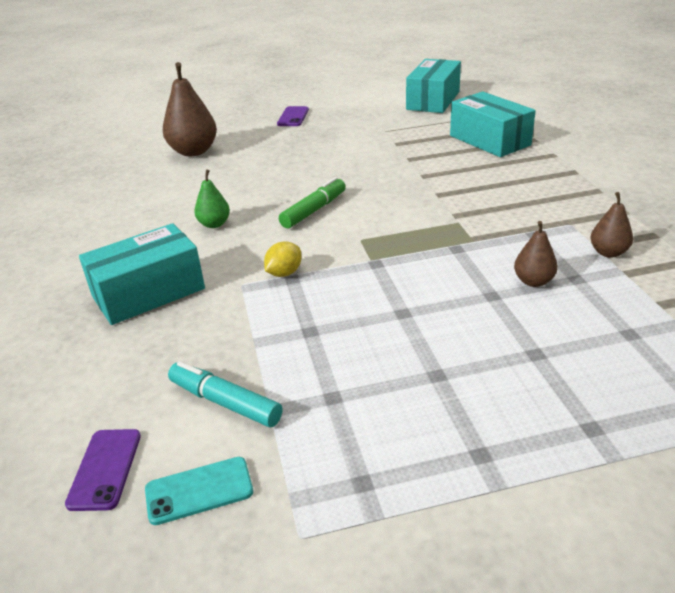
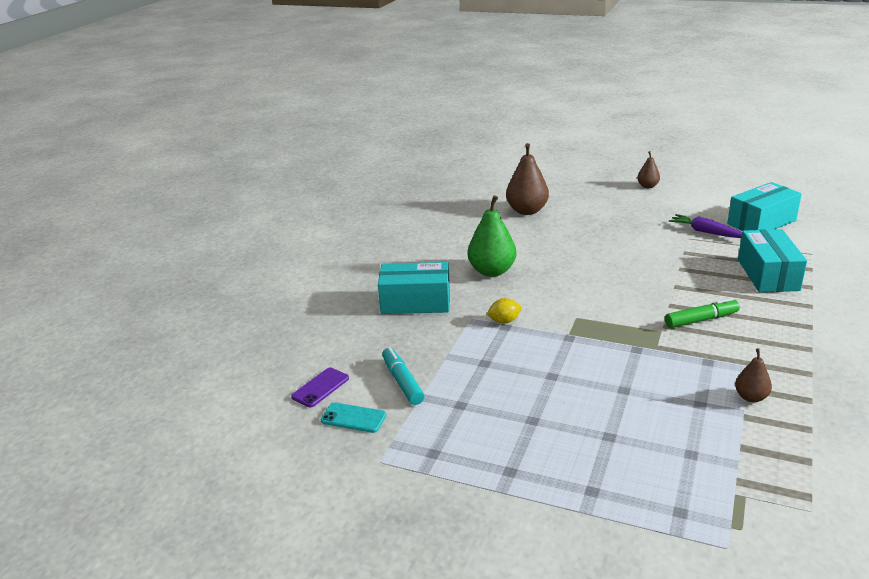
camera: 35 degrees right, 5 degrees down
(214, 224) = (492, 271): green pear -> green pear, size x1.85
(293, 117) = (626, 203): purple phone -> none
(314, 210) = (566, 285): green marker -> green marker (701, 320)
(395, 121) = (706, 232): none -> purple carrot
(533, 281) = (665, 393): brown pear -> brown pear (647, 186)

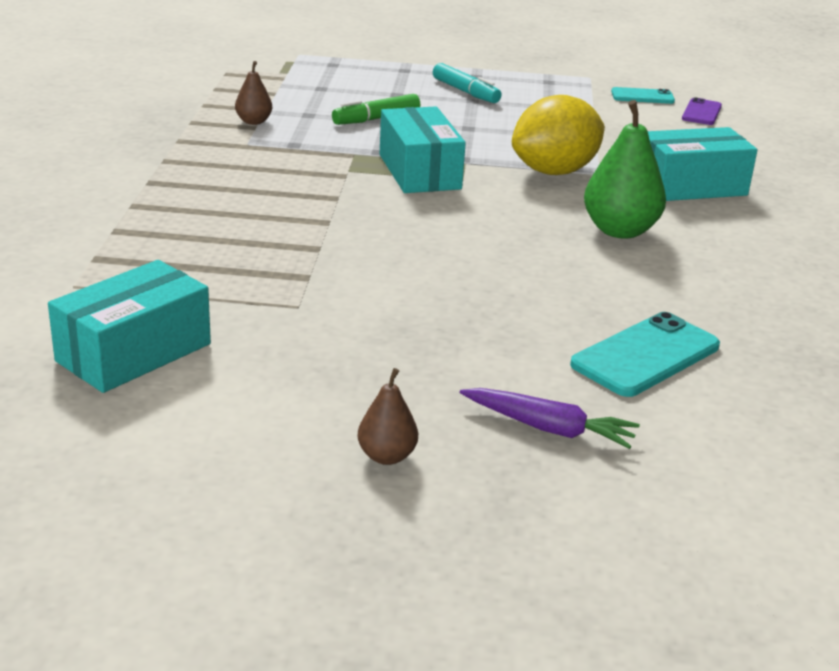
camera: 160 degrees right, 0 degrees up
(402, 382) = (623, 119): turquoise marker -> turquoise marker (465, 92)
(504, 321) = (554, 171): yellow lemon -> yellow lemon, size x2.29
(527, 211) = (646, 356): brown pear -> turquoise phone
(701, 320) = (294, 183): green marker -> green marker (376, 119)
(706, 232) = (259, 322): purple carrot -> purple carrot (549, 428)
(768, 275) = (173, 245): turquoise box -> turquoise box (419, 172)

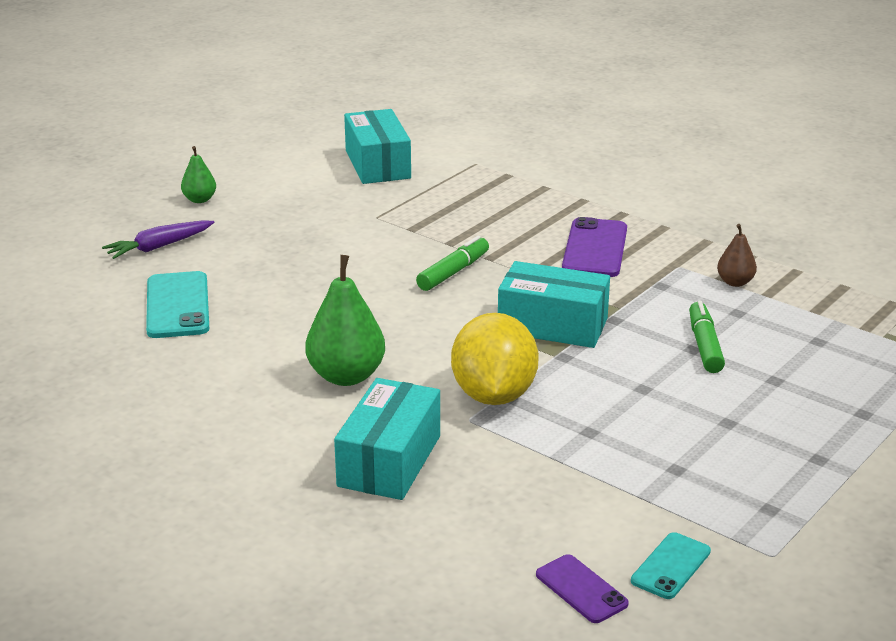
camera: 125 degrees right, 0 degrees up
(249, 181) = (595, 248): none -> purple phone
(378, 232) = (453, 272): none -> green marker
(387, 456) = (199, 200): brown pear -> green pear
(465, 92) = (761, 430): turquoise marker -> none

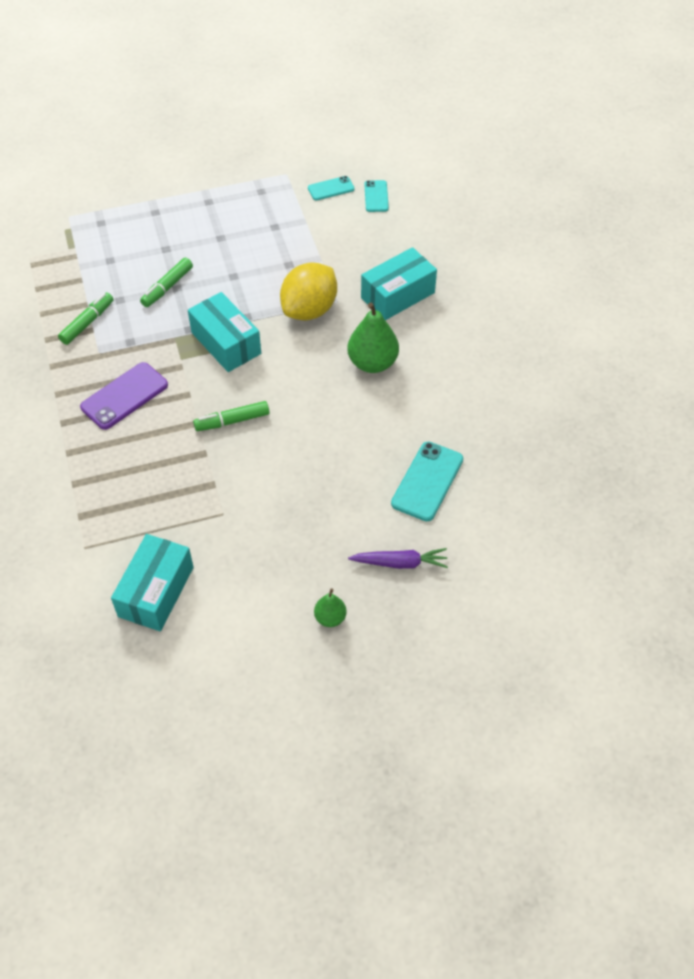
camera: 145 degrees left, 25 degrees up
(581, 589) = (376, 196): purple phone -> turquoise phone
(735, 282) = (87, 323): brown pear -> green marker

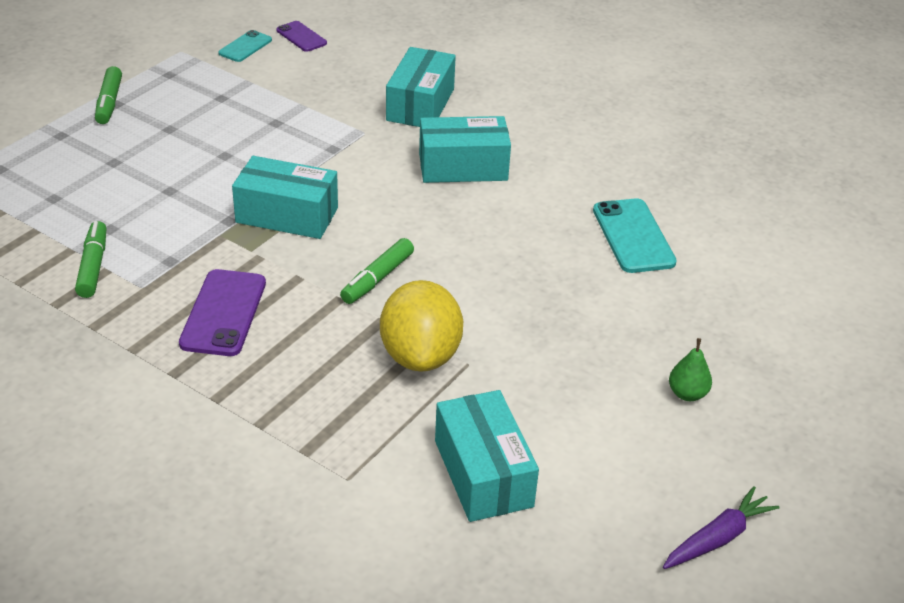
camera: 40 degrees left, 15 degrees down
(167, 287) = (157, 195): green marker -> green marker (109, 102)
(309, 310) = (344, 151): yellow lemon -> yellow lemon (420, 355)
(372, 363) = (463, 167): green pear -> turquoise box
(376, 196) = (301, 37): turquoise phone -> purple phone
(400, 563) = (692, 313): purple carrot -> purple carrot (718, 538)

